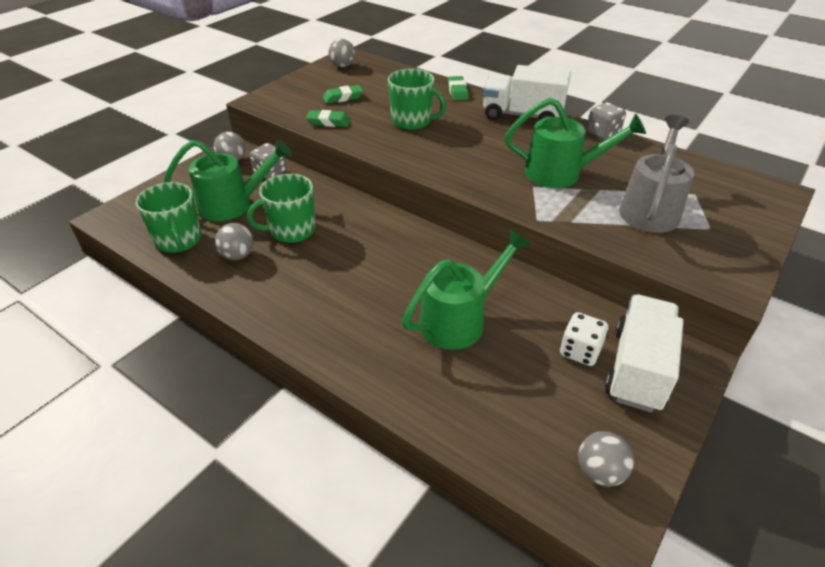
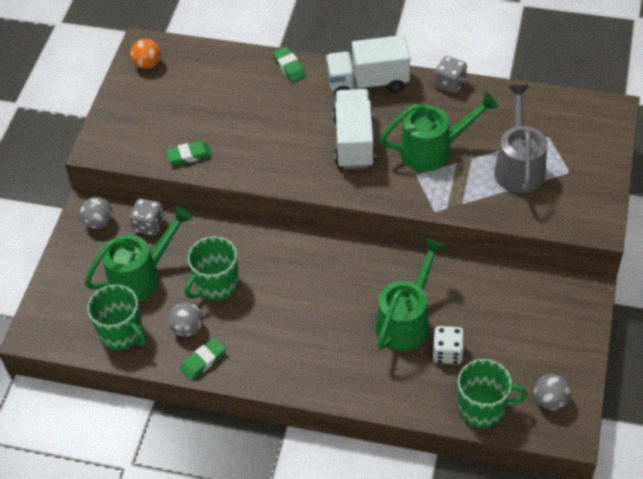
camera: 20 degrees left, 10 degrees up
(342, 66) = (147, 64): grey ball -> orange ball
(343, 97) = (180, 115): green eraser -> green eraser (203, 361)
(412, 121) = (268, 126): green mug -> green mug (483, 408)
(580, 351) = (505, 314): white dice -> white dice (447, 353)
(637, 369) = (550, 313): white truck -> white truck (354, 142)

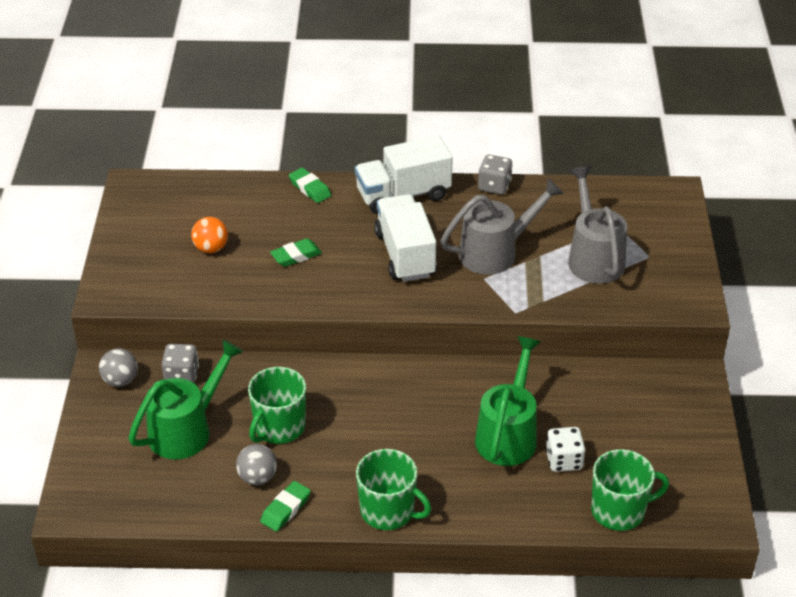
camera: 15 degrees left, 10 degrees down
(122, 333) = (180, 493): green mug -> green mug (388, 511)
(147, 64) = (144, 203): orange ball -> orange ball (211, 248)
(189, 155) = (219, 290): green eraser -> green eraser (296, 256)
(434, 150) = (496, 252): green watering can -> grey watering can
(550, 401) = (691, 492): grey ball -> none

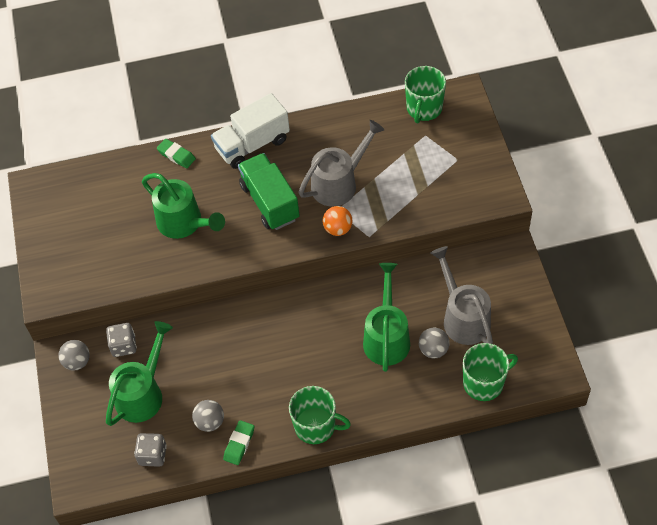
camera: 10 degrees left, 15 degrees up
(211, 248) = (115, 232): orange ball -> orange ball (338, 229)
(279, 427) = (213, 373): green mug -> green mug (424, 108)
(296, 256) = (185, 223): green eraser -> green watering can
(405, 254) = (270, 202): white truck -> green truck
(494, 186) = (321, 119): grey dice -> grey dice (152, 455)
(564, 460) = (433, 350): white dice -> grey ball
(593, 257) = (415, 170): grey watering can -> grey watering can (462, 317)

